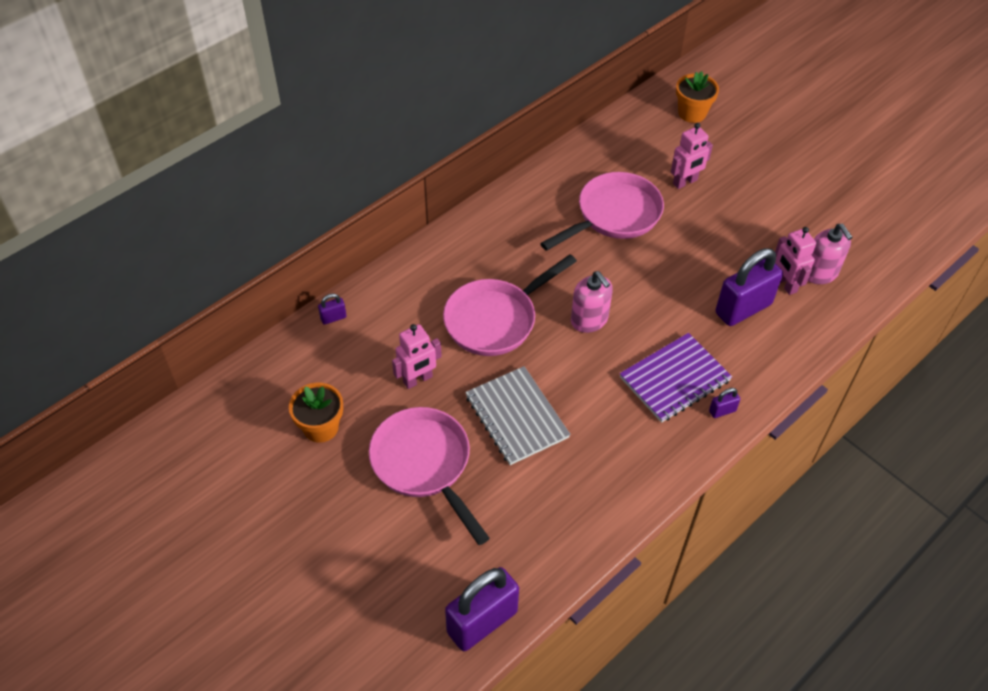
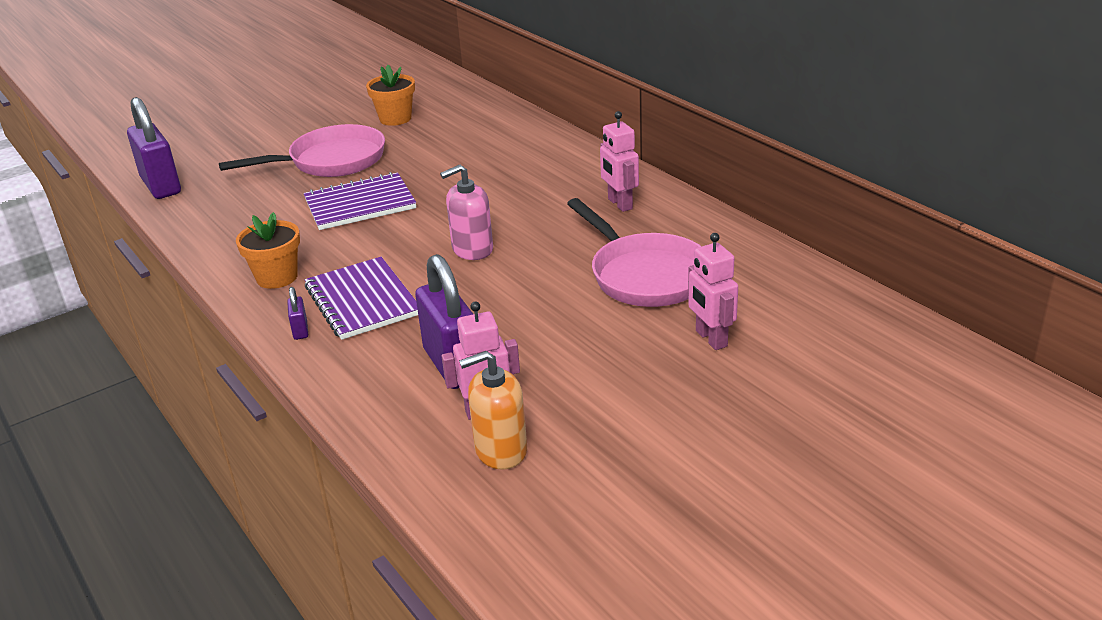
camera: 100 degrees right, 20 degrees down
(333, 318) = (519, 119): purple padlock -> none
(418, 380) = (428, 157): pink robot -> pink robot (619, 204)
(495, 319) = (491, 195): pink pan -> none
(516, 417) = (360, 204): grey notebook -> purple notebook
(692, 113) = (879, 360): orange flower pot -> orange flower pot (277, 277)
(820, 273) = (500, 450): pink soap dispenser -> orange soap dispenser

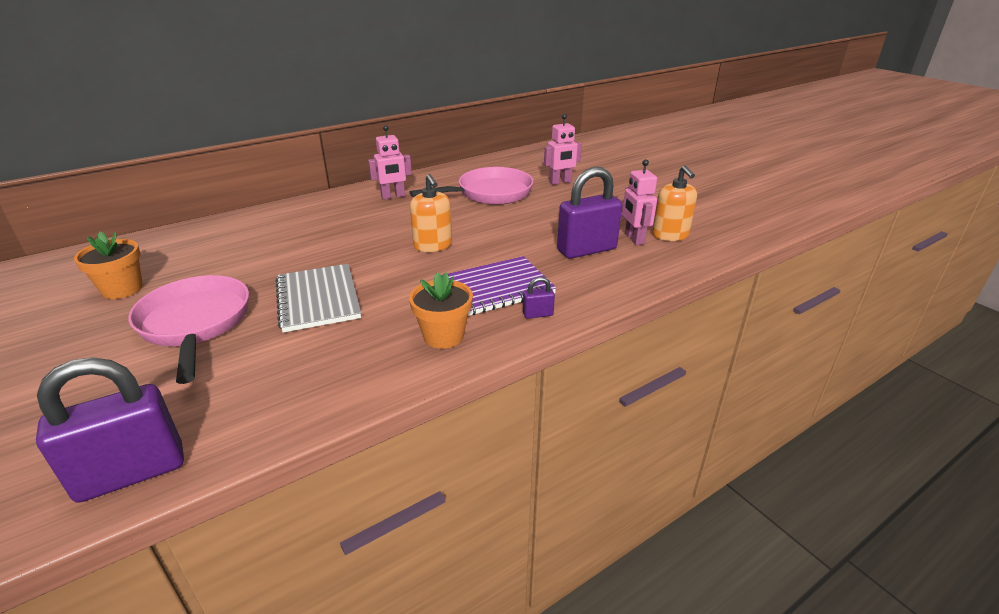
camera: 90 degrees left, 0 degrees up
(360, 204) = (318, 299): purple notebook -> grey notebook
(472, 249) = (433, 245): pink soap dispenser -> orange soap dispenser

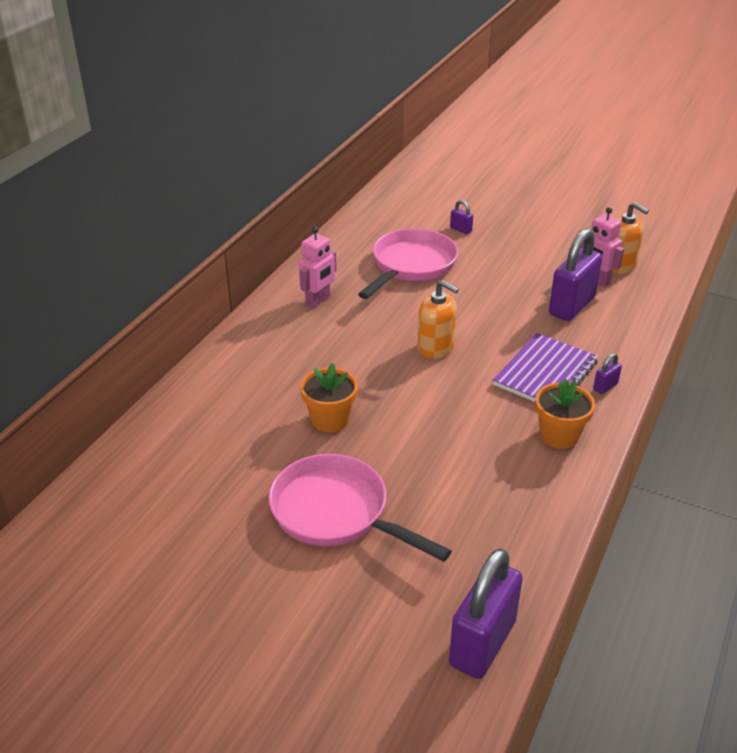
camera: 30 degrees left, 5 degrees up
(122, 289) = (201, 511): orange flower pot -> orange flower pot (330, 419)
(318, 299) = (410, 444): grey notebook -> none
(560, 182) = (461, 229): pink robot -> purple padlock

